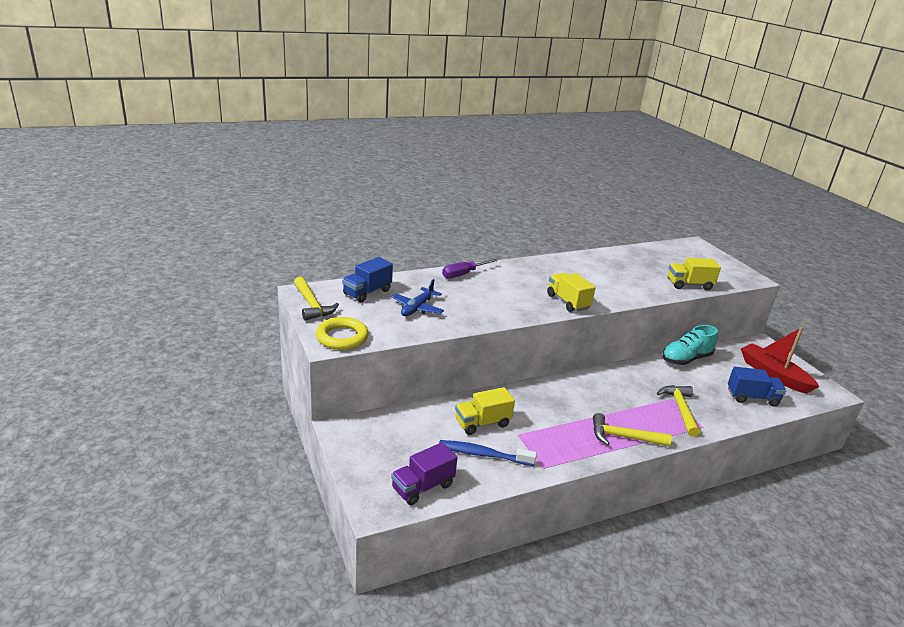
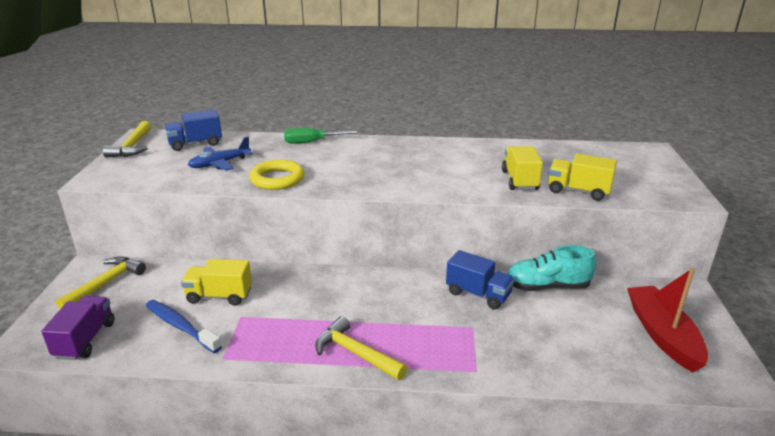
camera: 30 degrees right, 0 degrees up
(342, 337) = (114, 176): yellow ring -> yellow ring (277, 179)
(423, 487) = (85, 340): purple truck -> purple truck turned 105 degrees clockwise
(463, 274) = (312, 142): purple screwdriver -> green screwdriver
(568, 302) = (388, 184): yellow truck -> yellow truck (519, 180)
(680, 409) = (469, 342): yellow hammer -> yellow hammer (106, 284)
(752, 397) = (593, 355): blue truck -> blue truck (478, 294)

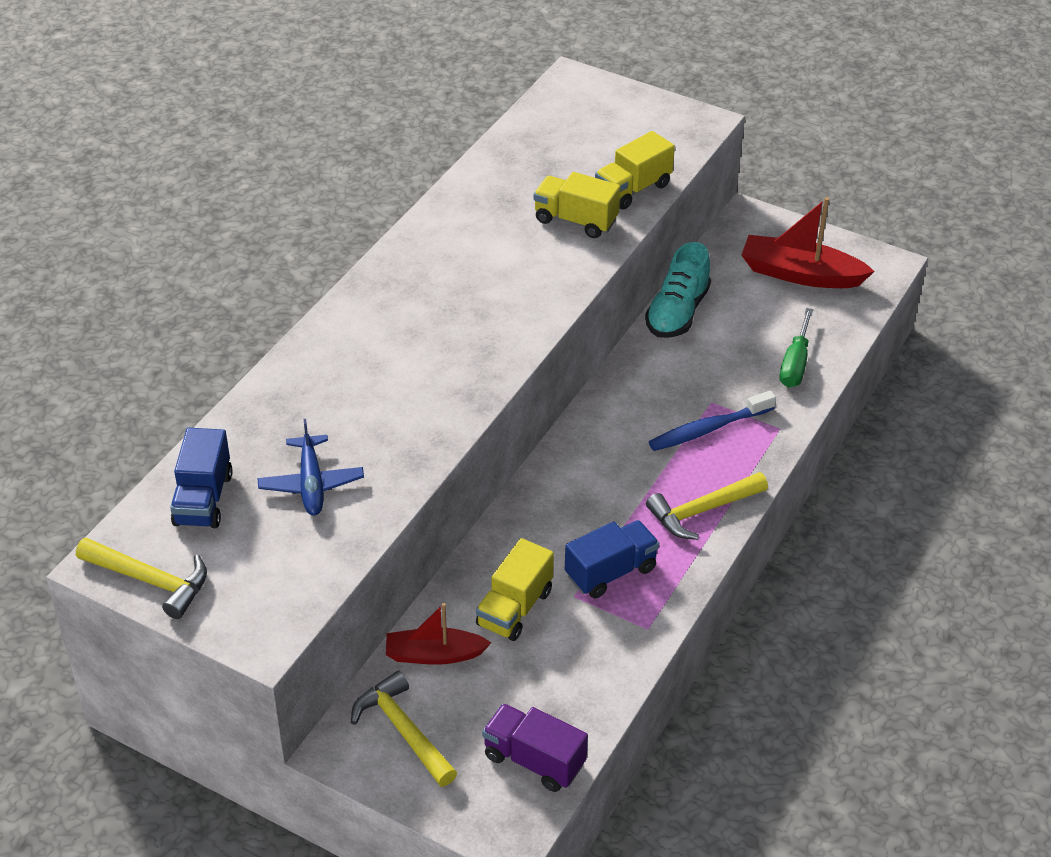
camera: 65 degrees left, 15 degrees up
(170, 277) = (434, 654): none -> red boat
(180, 326) = (560, 658): blue toothbrush -> blue toothbrush (708, 429)
(277, 179) = (413, 433): yellow ring -> none
(312, 142) = (305, 365): green screwdriver -> green screwdriver (795, 363)
(478, 294) = (657, 373): blue truck -> blue truck (610, 572)

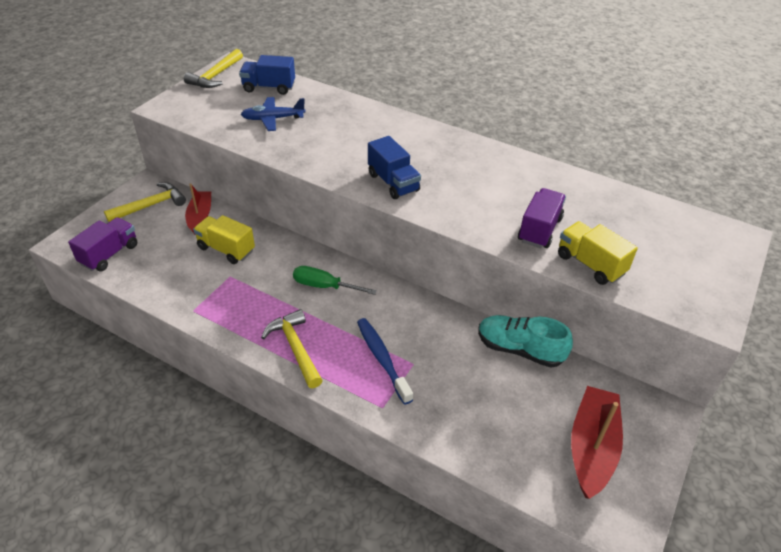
camera: 90 degrees right, 0 degrees up
(575, 220) = (539, 230): yellow truck -> purple truck
(610, 572) = (246, 294): blue truck -> blue truck (393, 182)
(795, 363) = (464, 428): green screwdriver -> green screwdriver (325, 286)

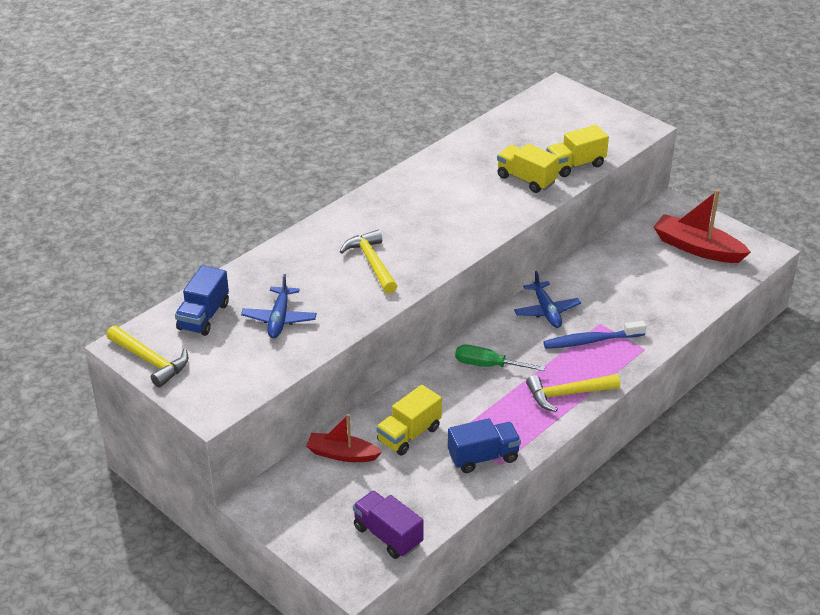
camera: 75 degrees left, 5 degrees down
(150, 205) = (303, 499): yellow hammer -> yellow hammer (372, 263)
(325, 286) = (488, 365): green screwdriver -> green screwdriver turned 75 degrees clockwise
(393, 182) = (432, 249): blue truck -> blue truck (483, 457)
(418, 318) = (546, 311): none -> blue plane
(519, 349) = (595, 260): turquoise shoe -> none
(539, 230) = (526, 179): purple truck -> yellow truck

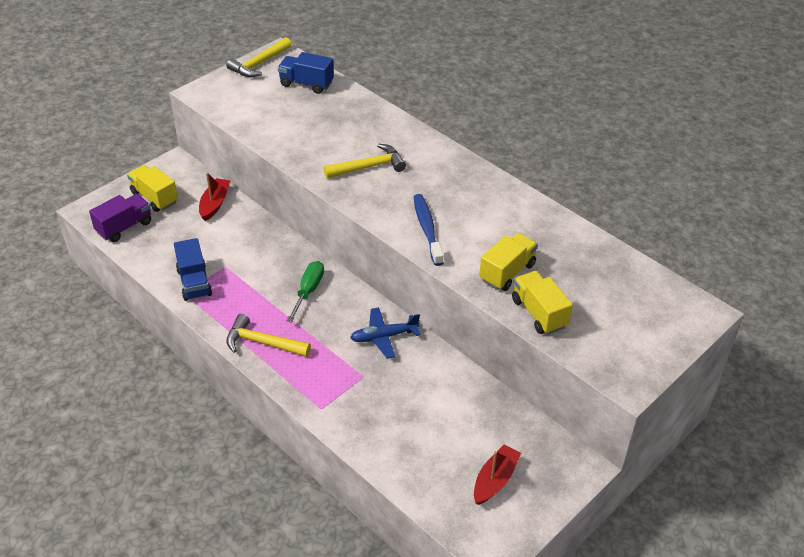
camera: 90 degrees right, 5 degrees up
(279, 319) = (298, 119): blue plane -> none
(409, 434) = (229, 240): yellow truck -> yellow truck (154, 197)
(567, 394) = (263, 343): yellow hammer -> yellow hammer turned 60 degrees counterclockwise
(591, 341) = (336, 367): blue toothbrush -> blue toothbrush (427, 229)
(697, 248) = (495, 480): red boat -> red boat, size x0.65

